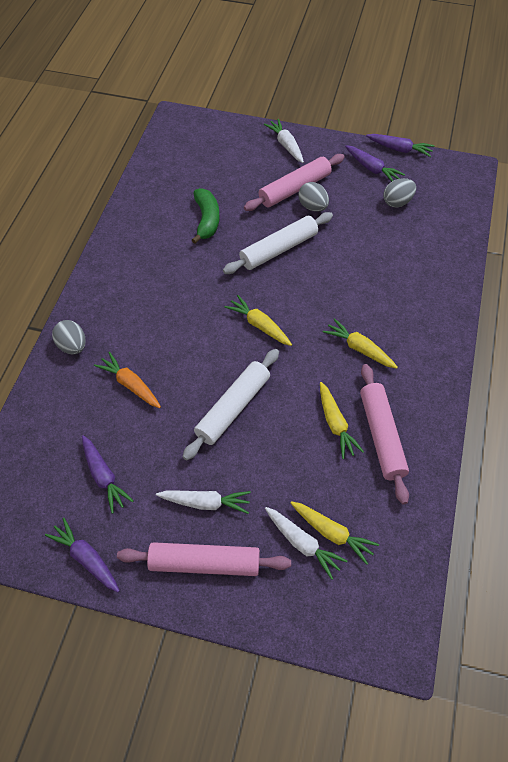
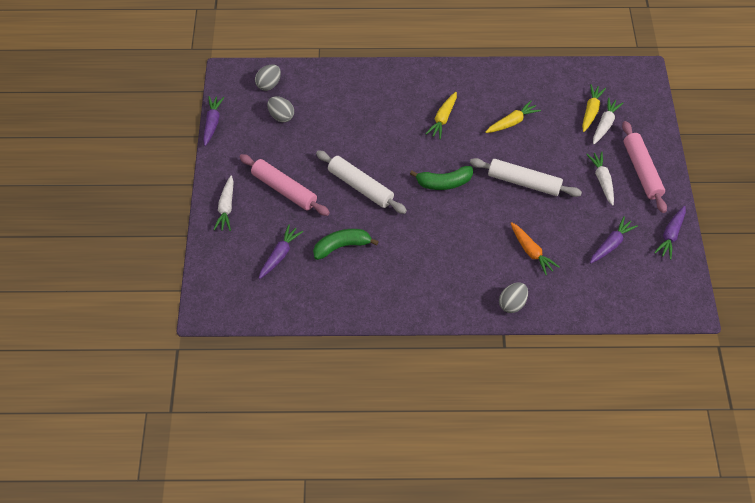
camera: 105 degrees left, 0 degrees up
(130, 385) = (531, 252): orange carrot -> orange carrot turned 60 degrees counterclockwise
(259, 325) = (444, 183): yellow carrot -> green banana
(286, 145) = (226, 207): white carrot -> white carrot turned 45 degrees counterclockwise
(313, 207) = (303, 172): grey egg -> grey egg (269, 85)
(372, 169) = (243, 139): purple carrot -> purple carrot (280, 255)
(382, 436) = (510, 96): pink rolling pin -> none

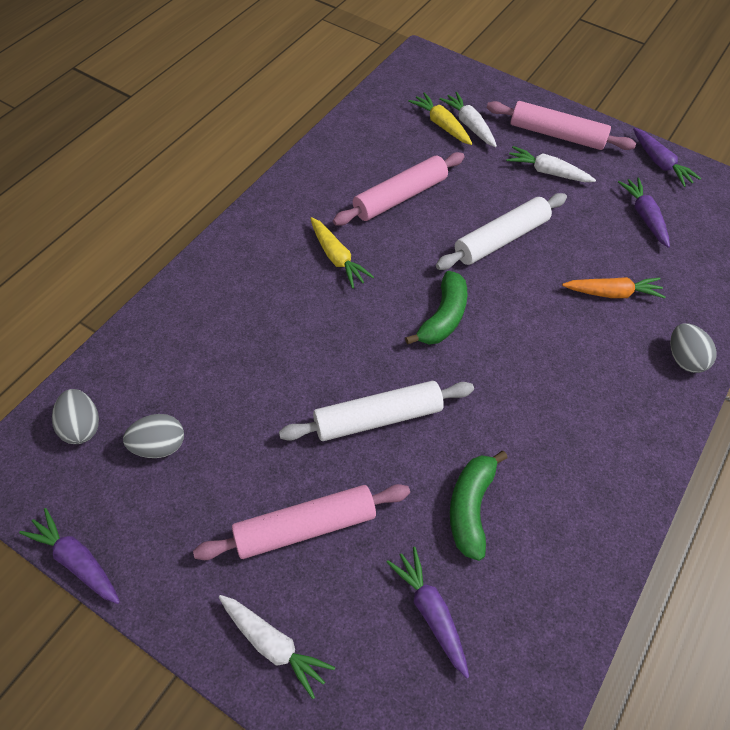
camera: 60 degrees left, 0 degrees up
(512, 122) = (400, 197): yellow carrot -> pink rolling pin

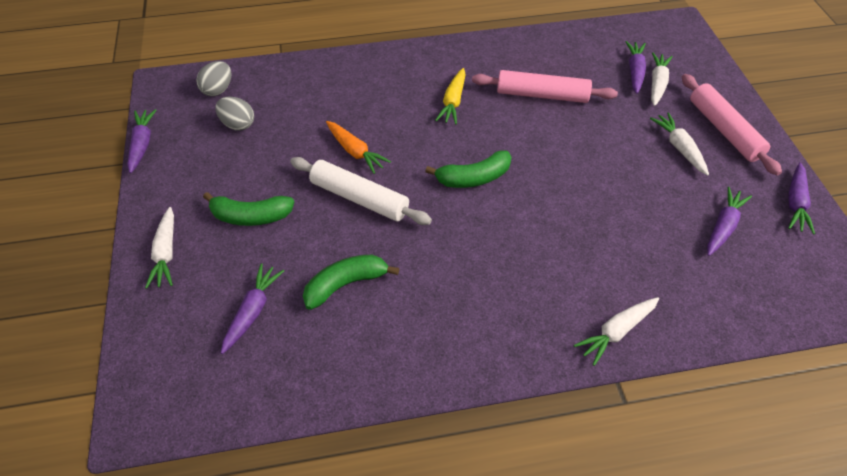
camera: 50 degrees right, 5 degrees down
(305, 526) = (251, 216): pink rolling pin -> green banana
(441, 125) = (635, 71): yellow carrot -> purple carrot
(500, 239) = (580, 163): white rolling pin -> none
(612, 293) = (619, 252): orange carrot -> orange carrot (355, 151)
(684, 359) = (616, 332): grey egg -> white carrot

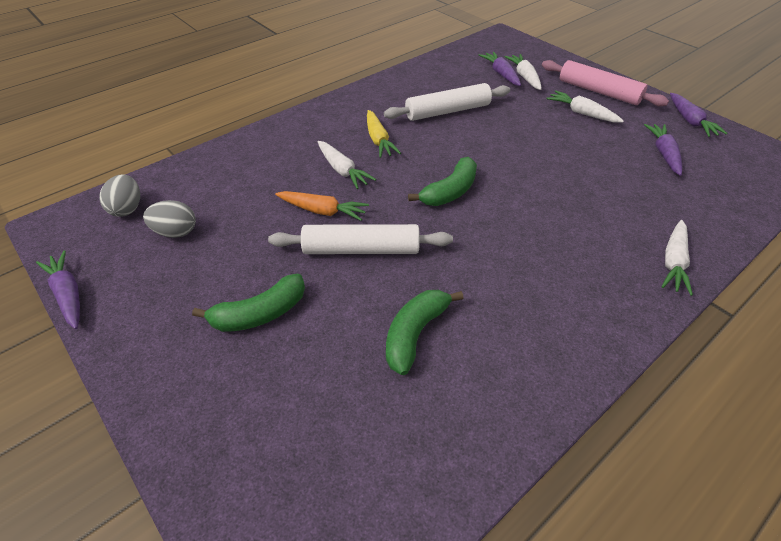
camera: 30 degrees left, 5 degrees down
(166, 253) = (184, 398): white carrot -> white carrot (342, 170)
(252, 311) = (339, 410): purple carrot -> none
(542, 95) = (447, 111): pink rolling pin -> white rolling pin

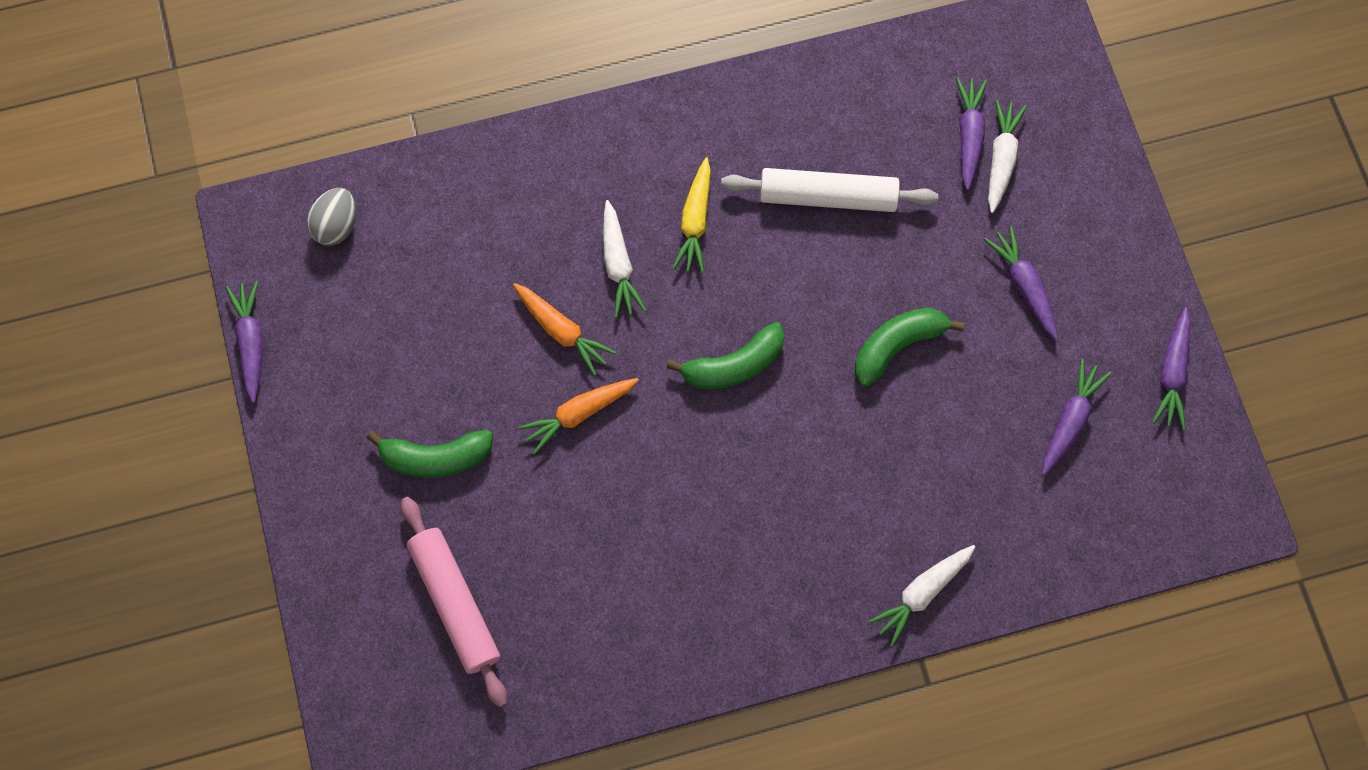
camera: 25 degrees right, 25 degrees up
(176, 232) = (382, 293): grey egg -> none
(361, 249) = (579, 414): white rolling pin -> orange carrot
(415, 333) = (579, 554): green banana -> green banana (897, 345)
(582, 113) = (1024, 286): white carrot -> purple carrot
(598, 91) = (1090, 246): pink rolling pin -> pink rolling pin (455, 603)

